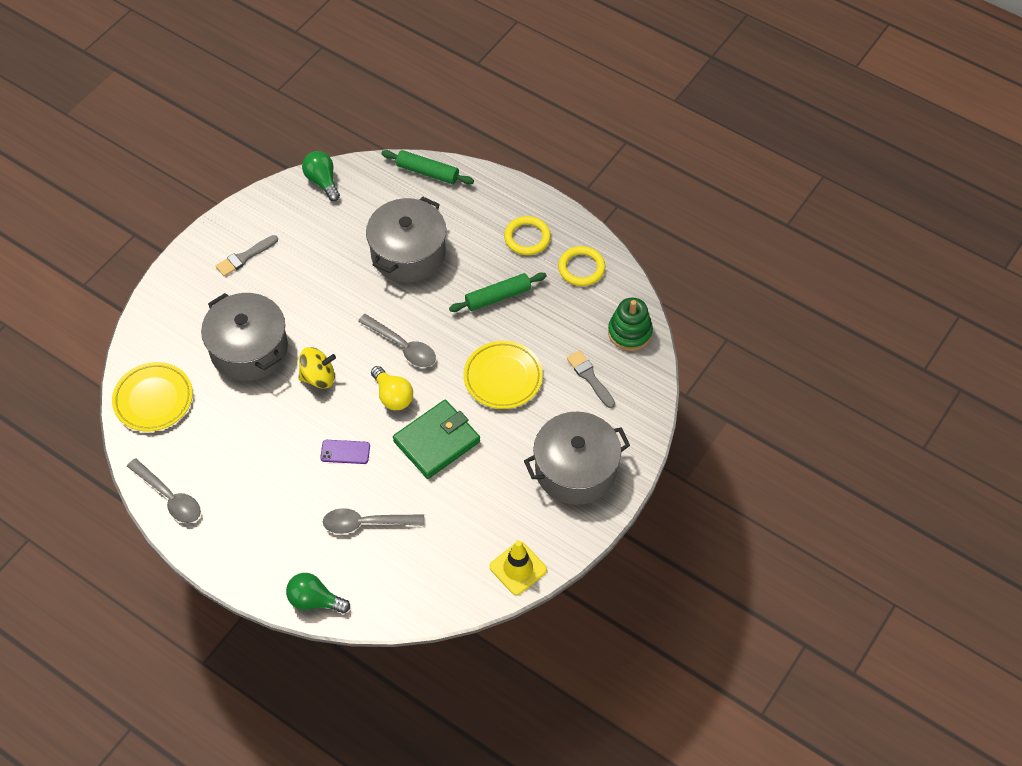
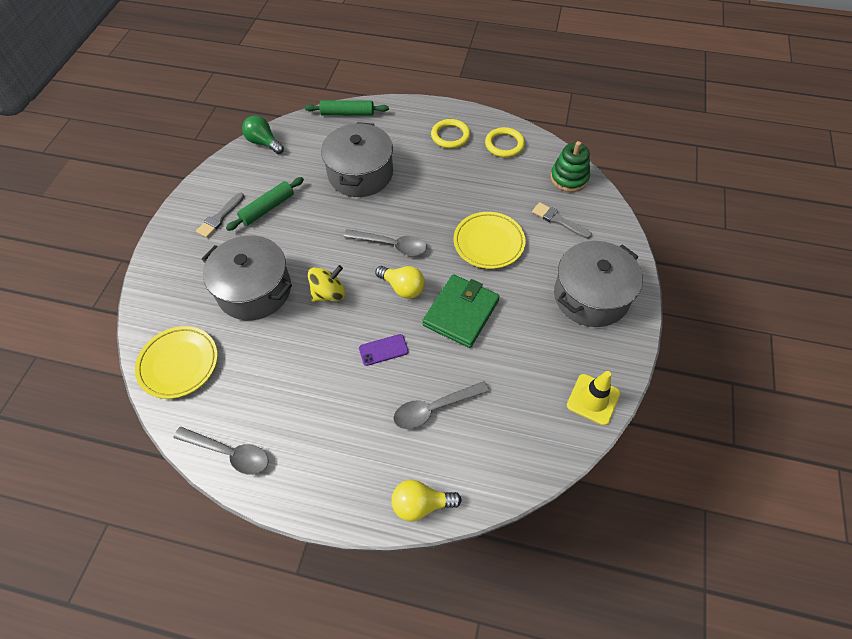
camera: 20 degrees left, 0 degrees up
(315, 600) = (421, 504): green light bulb -> yellow light bulb
(498, 297) = (450, 184): green rolling pin -> green rolling pin (267, 208)

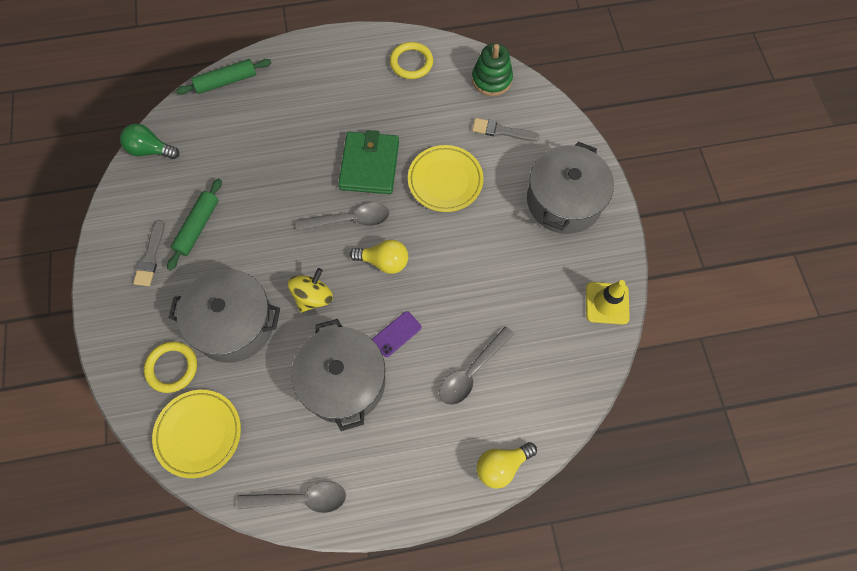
camera: 25 degrees left, 10 degrees up
(360, 174) = (277, 150): grey pot -> grey pot (343, 381)
(450, 136) = (351, 71): yellow ring -> yellow ring (172, 368)
(461, 313) = (452, 266): green wallet -> green wallet (369, 165)

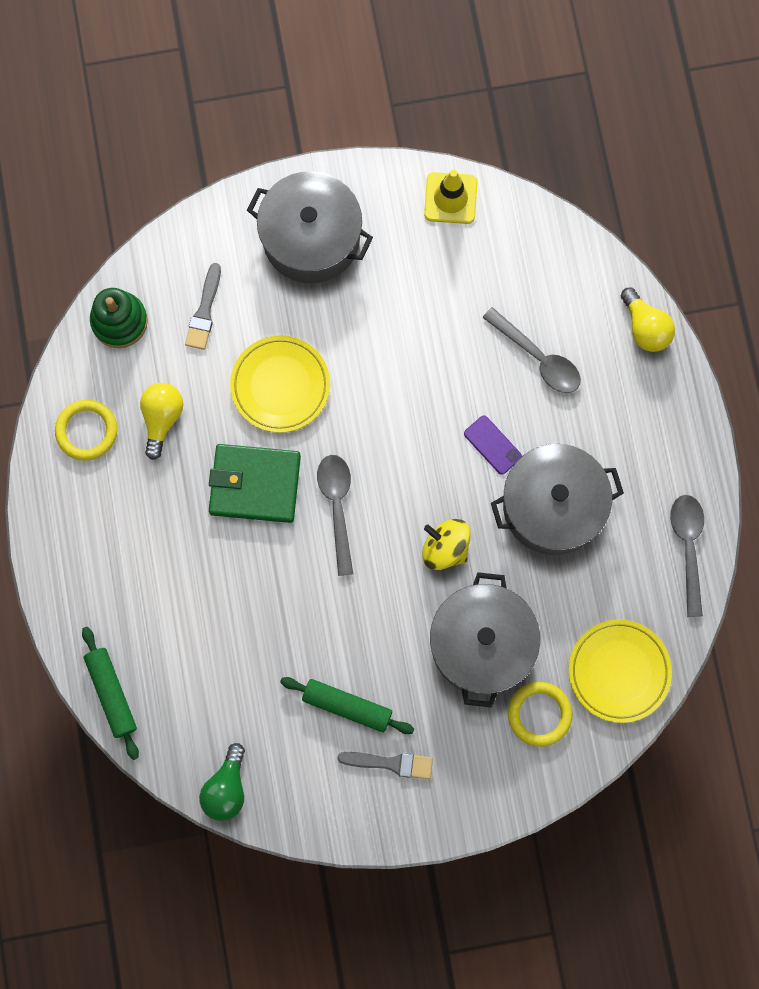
camera: 90 degrees left, 10 degrees up
(384, 262) = (397, 462): yellow light bulb -> yellow light bulb (162, 419)

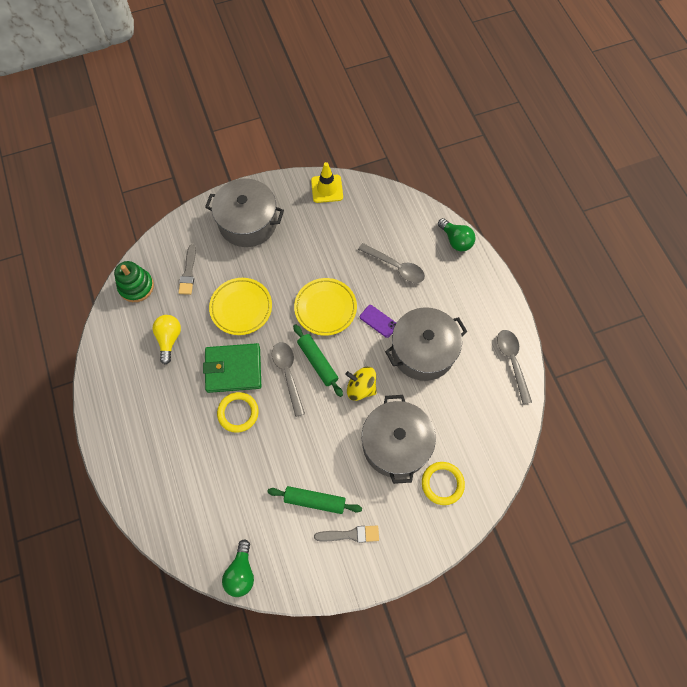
camera: 10 degrees left, 10 degrees down
(86, 431) = (122, 354): yellow ring -> yellow ring (238, 413)
(112, 693) = (155, 520): green rolling pin -> green rolling pin (318, 362)
(619, 671) = (487, 446): yellow plate -> yellow plate (325, 308)
(645, 328) = (456, 240): yellow light bulb -> green light bulb

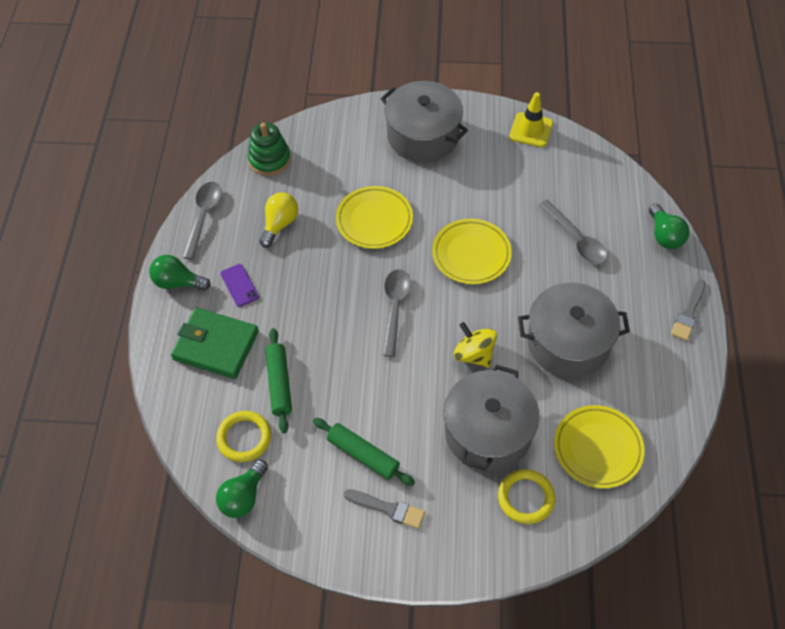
camera: 25 degrees right, 10 degrees down
(110, 420) = (178, 282): none -> green light bulb
(188, 273) = (332, 165): grey brush -> grey brush (688, 313)
(233, 369) = (335, 280): green wallet -> green wallet (216, 345)
(238, 413) = (319, 327): yellow ring -> yellow ring (244, 438)
(318, 362) = (435, 308): green rolling pin -> green rolling pin (279, 383)
(378, 321) = (528, 290): purple phone -> purple phone (239, 285)
(475, 425) = (597, 448): none -> yellow plate
(512, 362) = (677, 395): grey spoon -> grey spoon (203, 216)

